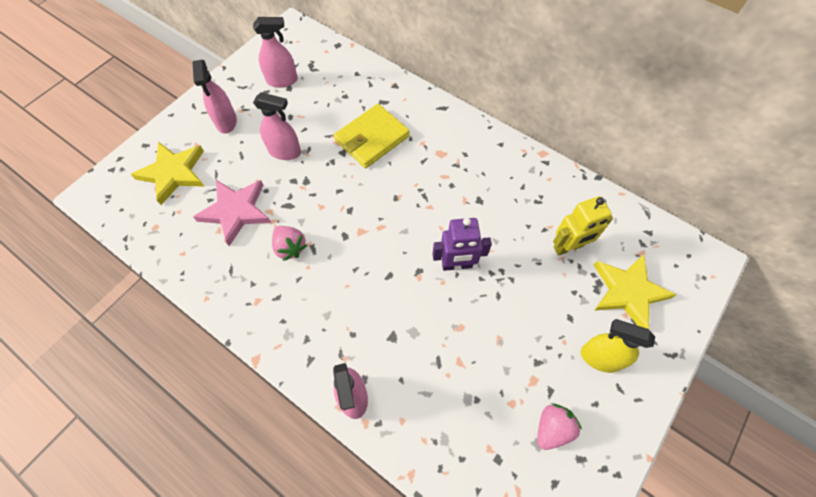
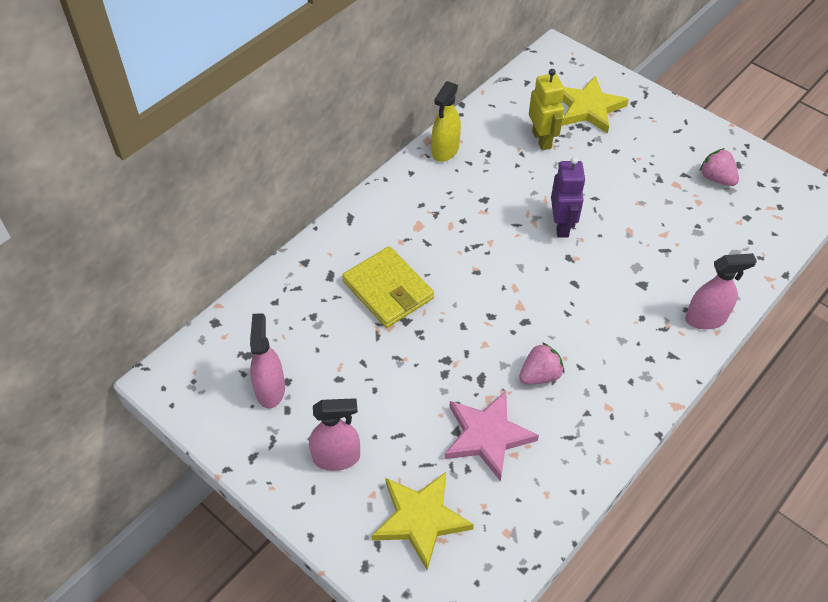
camera: 85 degrees left, 10 degrees down
(285, 152) = (398, 383): pink spray bottle -> none
(600, 358) = (652, 137): yellow spray bottle -> yellow spray bottle (445, 150)

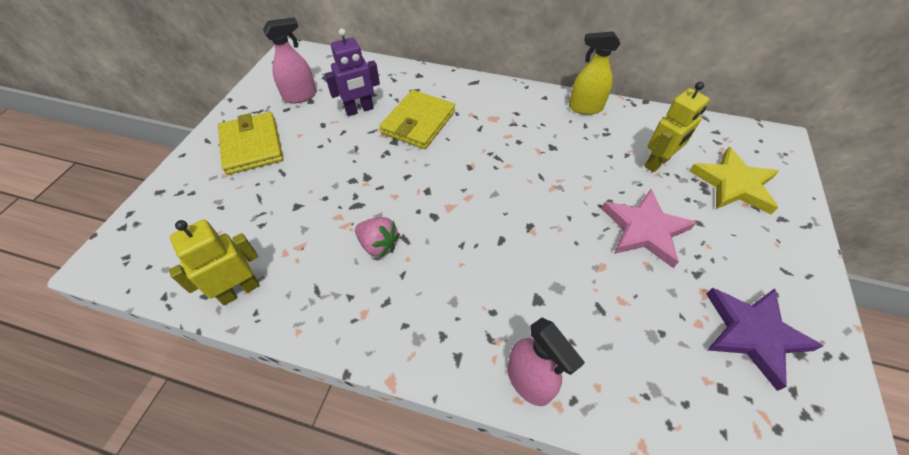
camera: 65 degrees right, 0 degrees up
(337, 457) = (252, 146): pink spray bottle -> yellow wallet
(420, 519) = (205, 210): yellow star -> none
(487, 436) = (298, 227): pink star -> pink star (645, 230)
(543, 500) = (239, 290): none -> yellow robot
(561, 226) = (564, 209): purple robot -> purple robot (359, 110)
(716, 178) = (753, 333): pink strawberry -> purple star

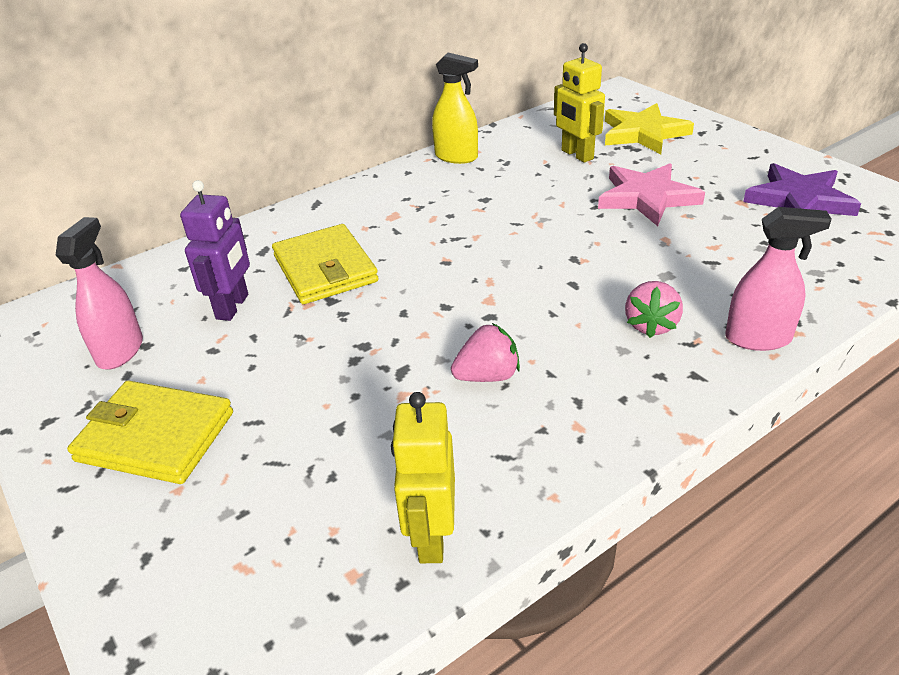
camera: 50 degrees left, 15 degrees down
(491, 305) = (651, 325): none -> pink strawberry
(585, 108) = (456, 157): yellow spray bottle -> yellow spray bottle turned 105 degrees counterclockwise
(657, 163) = (577, 155): yellow robot -> yellow robot turned 150 degrees clockwise

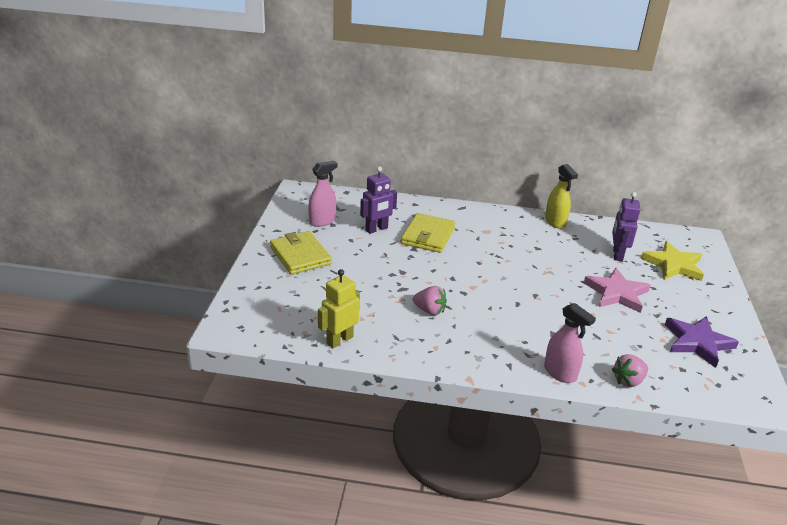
camera: 40 degrees right, 5 degrees down
(577, 155) = (617, 254): yellow robot -> purple robot
(651, 325) = (523, 338): pink strawberry -> pink strawberry (628, 381)

